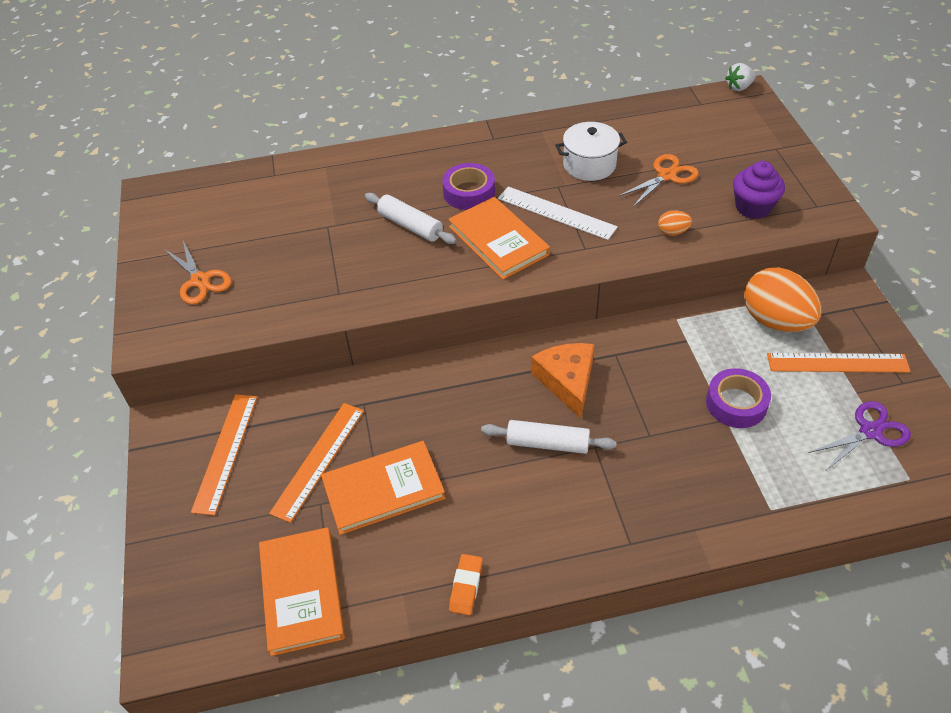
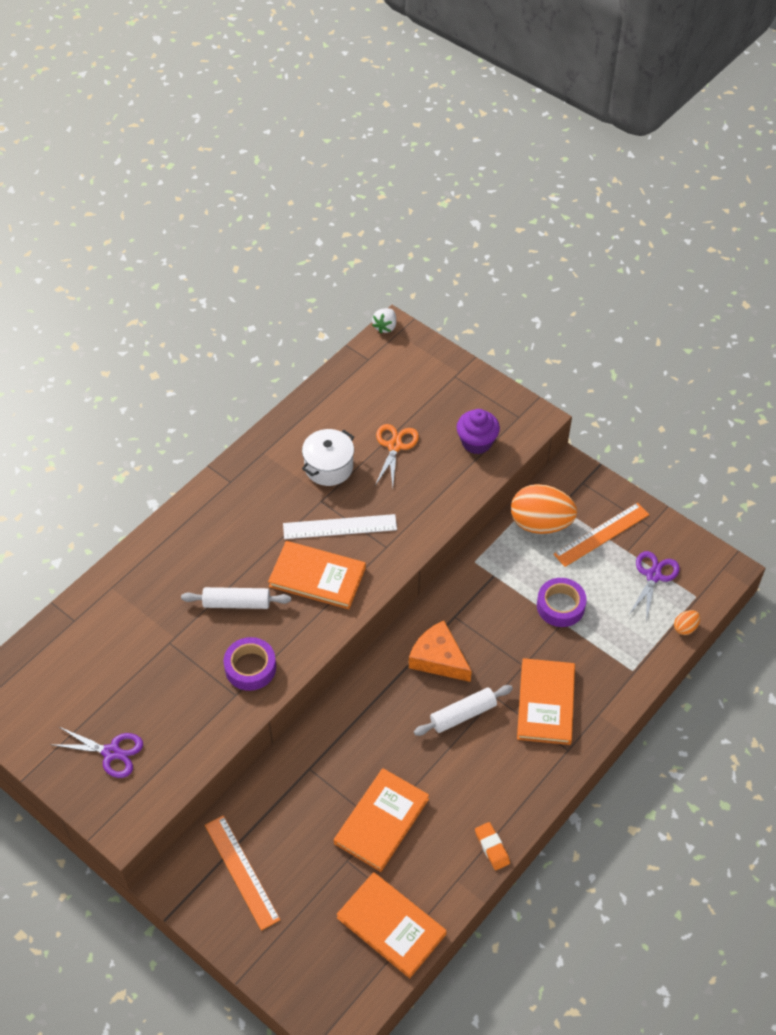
camera: 40 degrees left, 5 degrees up
(200, 280) = (111, 752): orange scissors -> purple scissors
(318, 460) = (316, 831): orange ruler -> none
(469, 192) = (256, 546): purple tape -> purple tape (250, 667)
(643, 484) = (546, 703): none -> orange book
(672, 232) = (437, 496): orange egg -> orange egg (685, 628)

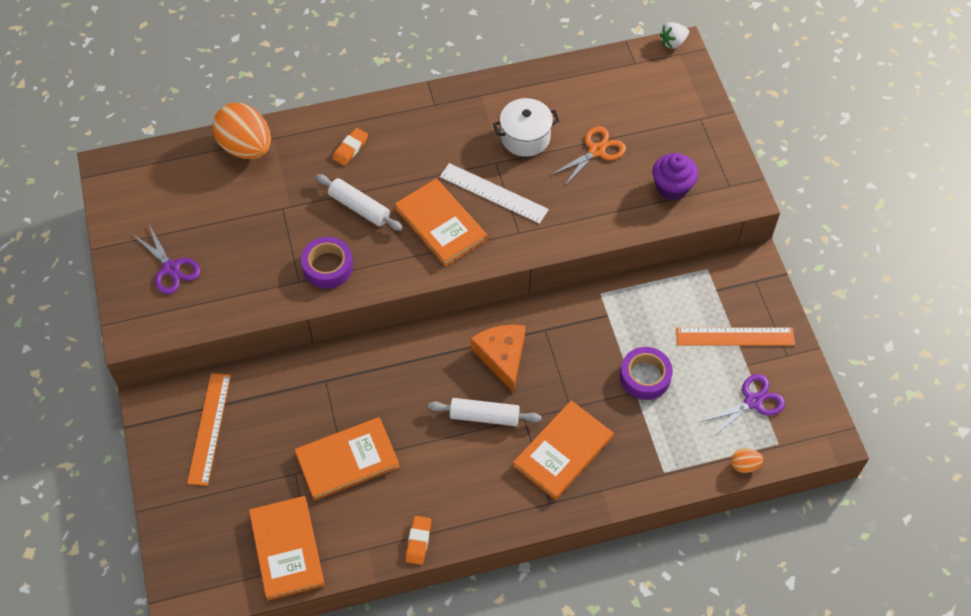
camera: 35 degrees right, 5 degrees up
(188, 558) = (350, 149): none -> orange eraser
(540, 523) = (686, 295): orange egg -> orange egg (246, 147)

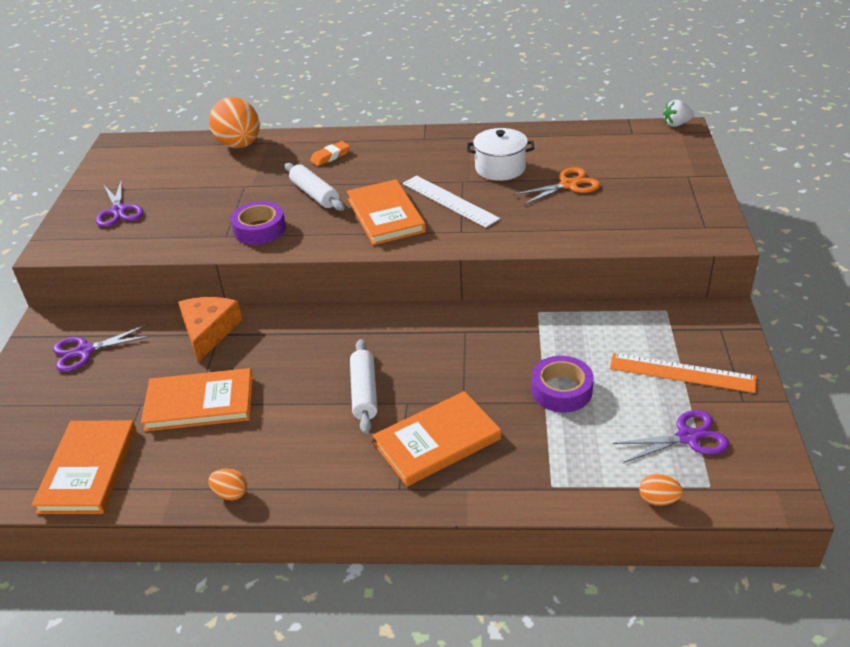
camera: 20 degrees right, 20 degrees down
(209, 428) = (85, 351): orange ruler -> purple scissors
(418, 541) = (230, 493): orange eraser -> orange egg
(484, 416) = (364, 392): white rolling pin -> white rolling pin turned 60 degrees clockwise
(502, 357) = (408, 346): orange cheese -> orange cheese (208, 331)
(672, 187) = (639, 220): purple cupcake -> none

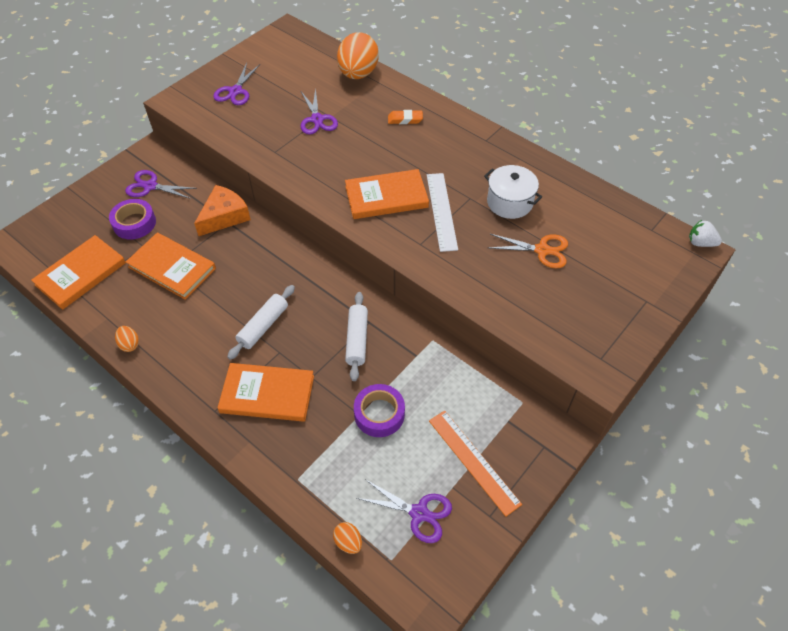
camera: 35 degrees right, 15 degrees up
(240, 193) = (317, 119): none -> purple scissors
(259, 229) = (298, 159): purple tape -> purple tape (134, 223)
(314, 194) = (361, 149): white rolling pin -> white rolling pin (357, 340)
(385, 215) = (386, 197): orange book -> orange book turned 60 degrees clockwise

